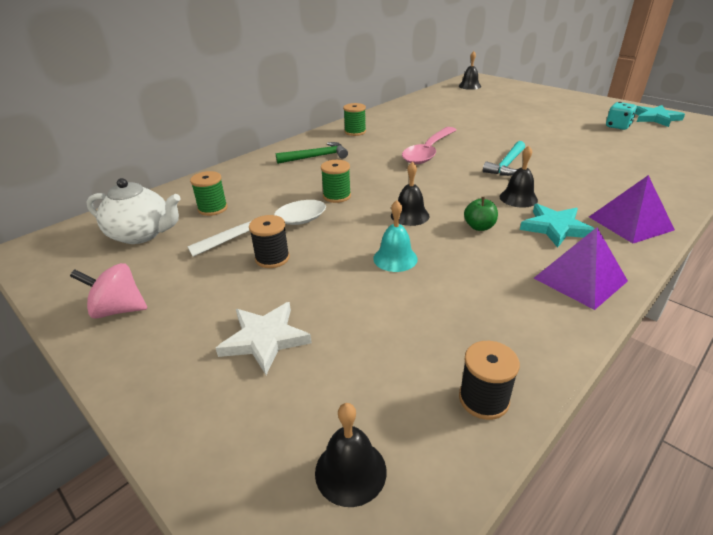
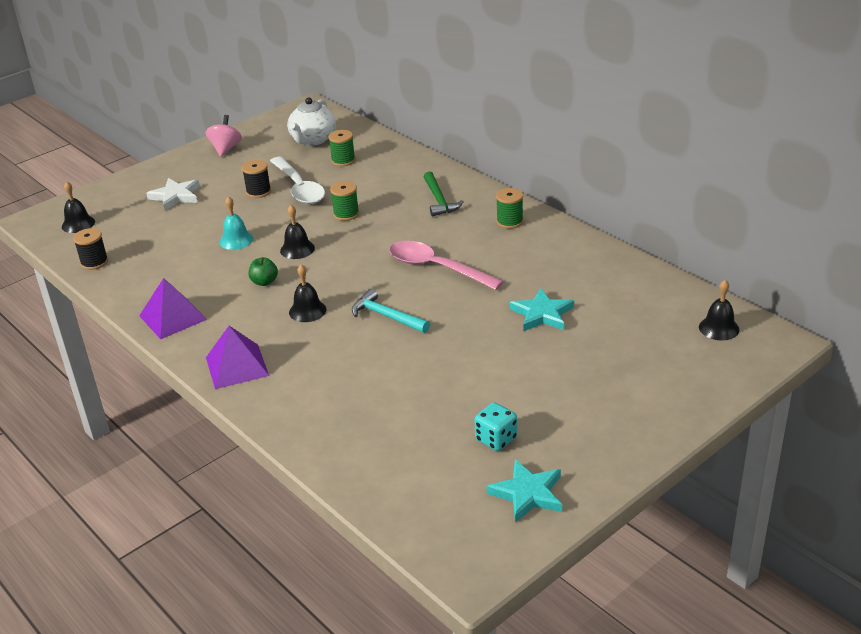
camera: 95 degrees right, 0 degrees up
(555, 228) = (246, 321): turquoise star -> turquoise star (542, 314)

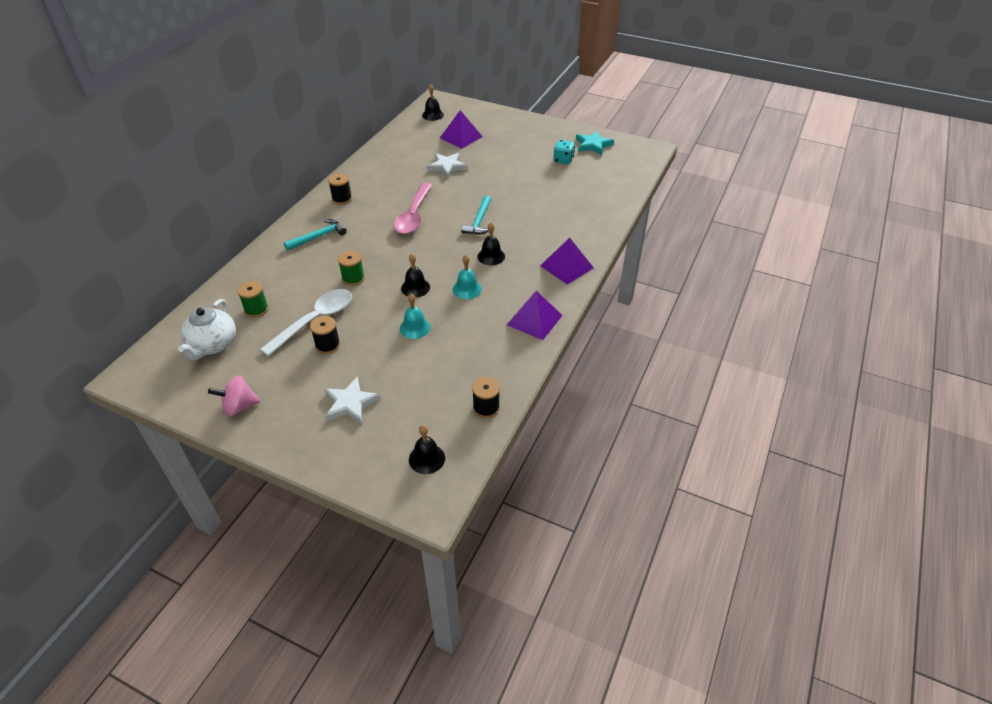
camera: 115 degrees left, 10 degrees up
(264, 282) = (467, 289): green apple -> turquoise bell
(312, 140) = (212, 345): white teapot -> white teapot turned 105 degrees clockwise
(439, 200) = (318, 237): green hammer -> turquoise hammer
(509, 221) = (342, 199): green spool -> black spool
(542, 314) = (447, 167): turquoise star -> white star
(628, 344) = (461, 137): none -> purple pyramid

